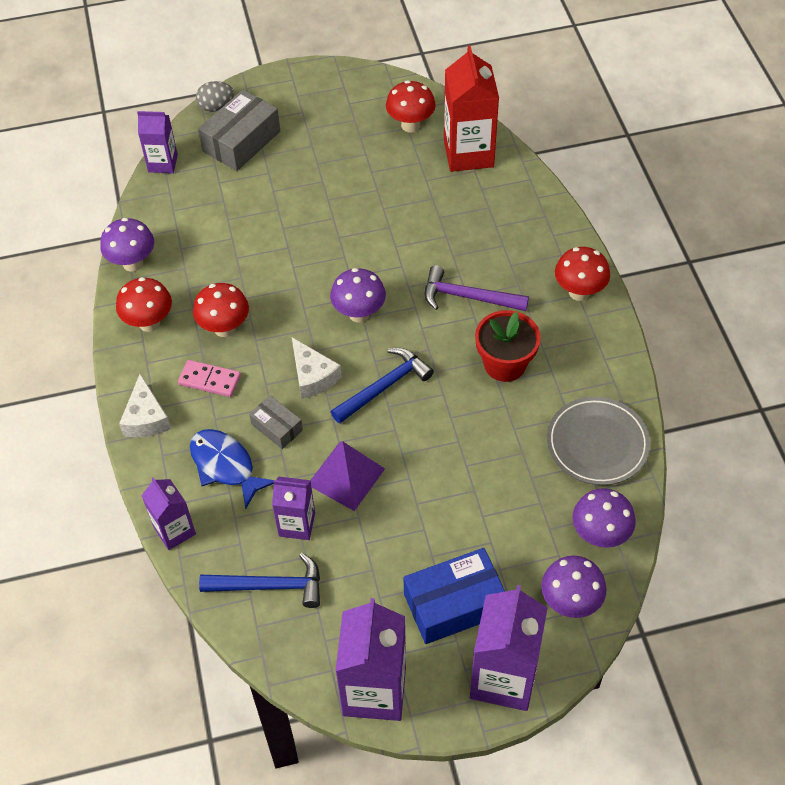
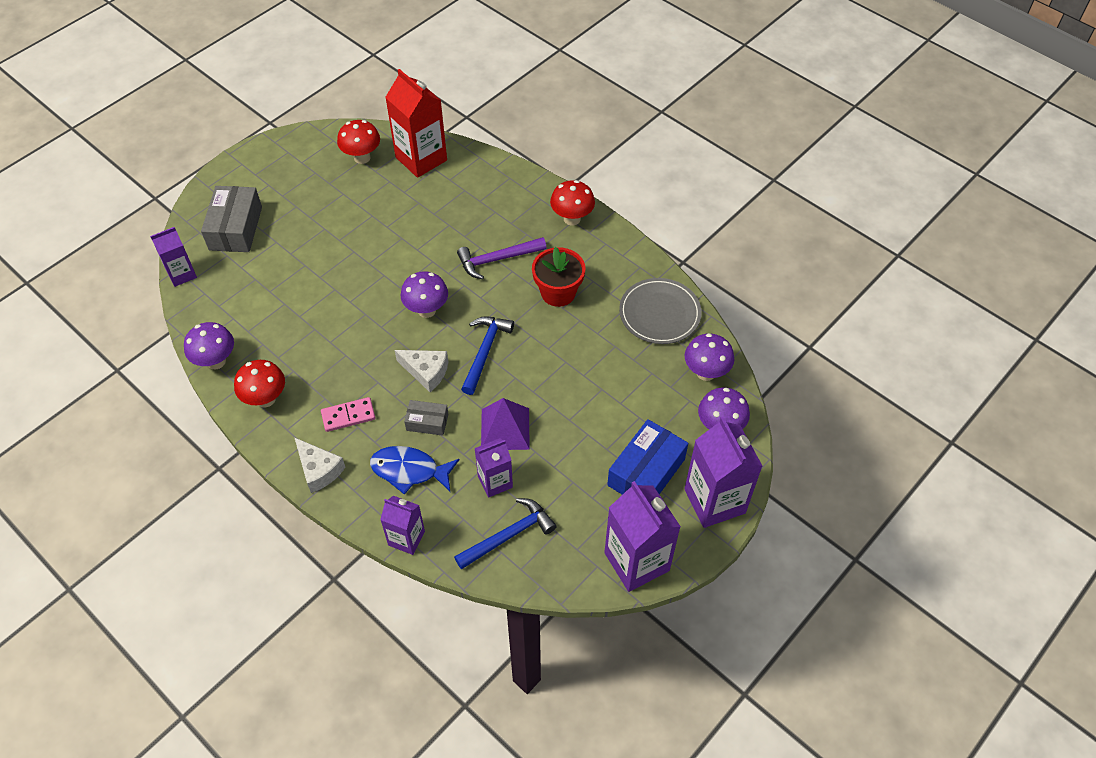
camera: 35 degrees left, 0 degrees up
(216, 107) = (193, 211): grey egg -> none
(224, 328) = (330, 372): red mushroom -> none

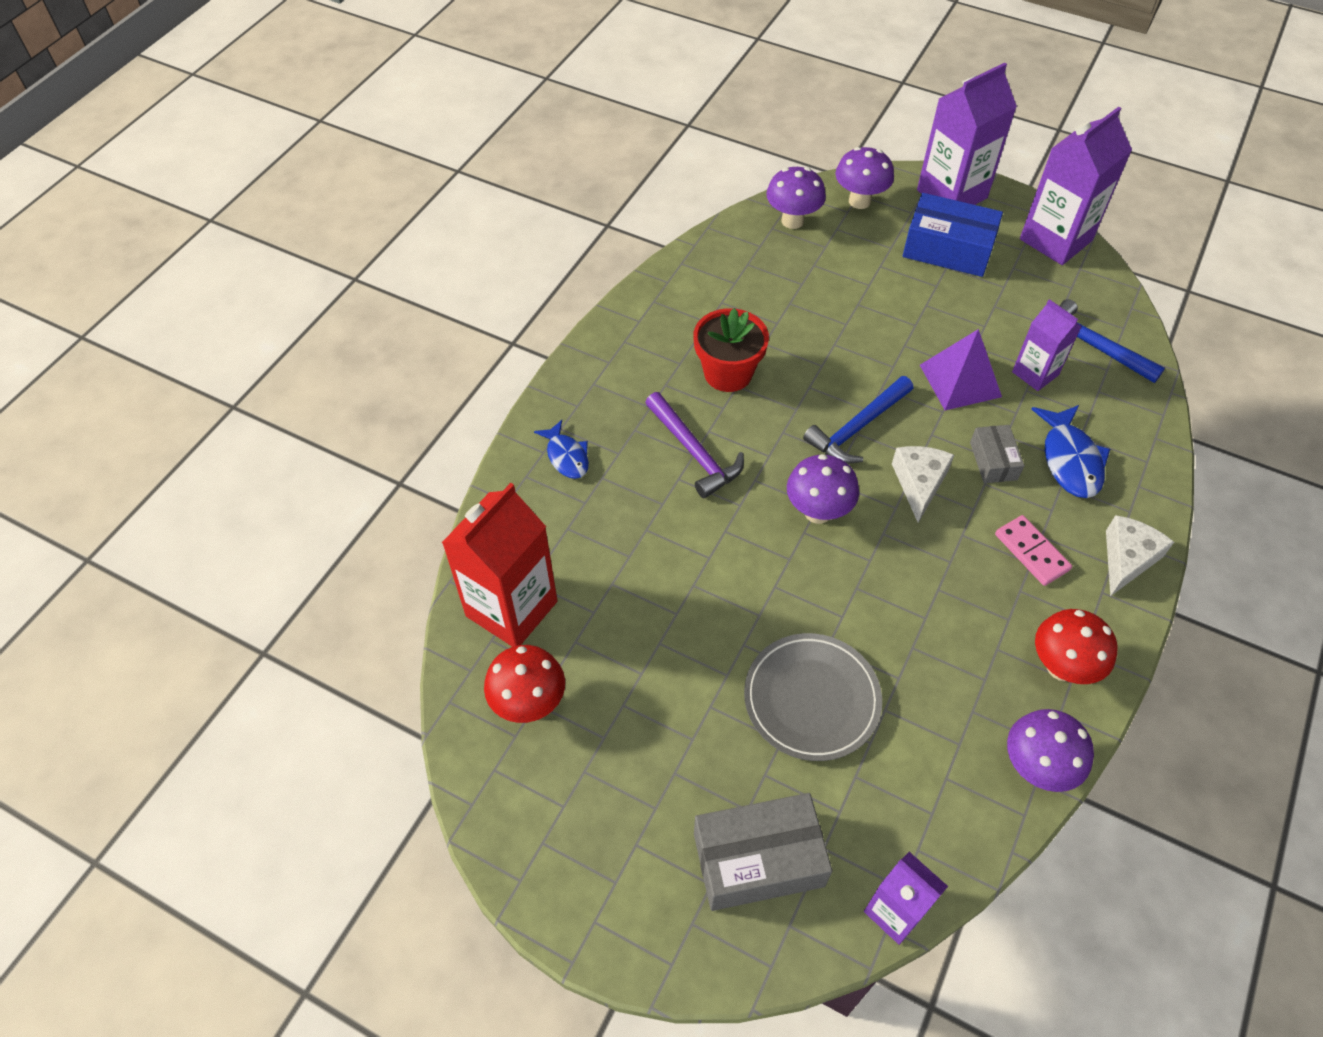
camera: 105 degrees left, 0 degrees up
(406, 538) = (1156, 437): purple carton -> none
(485, 352) = (857, 428): blue hammer -> blue hammer turned 45 degrees counterclockwise
(517, 198) = (566, 456): none -> blue fish
(572, 219) = (589, 385): red mushroom -> none
(659, 314) = (723, 271): grey plate -> grey plate (811, 699)

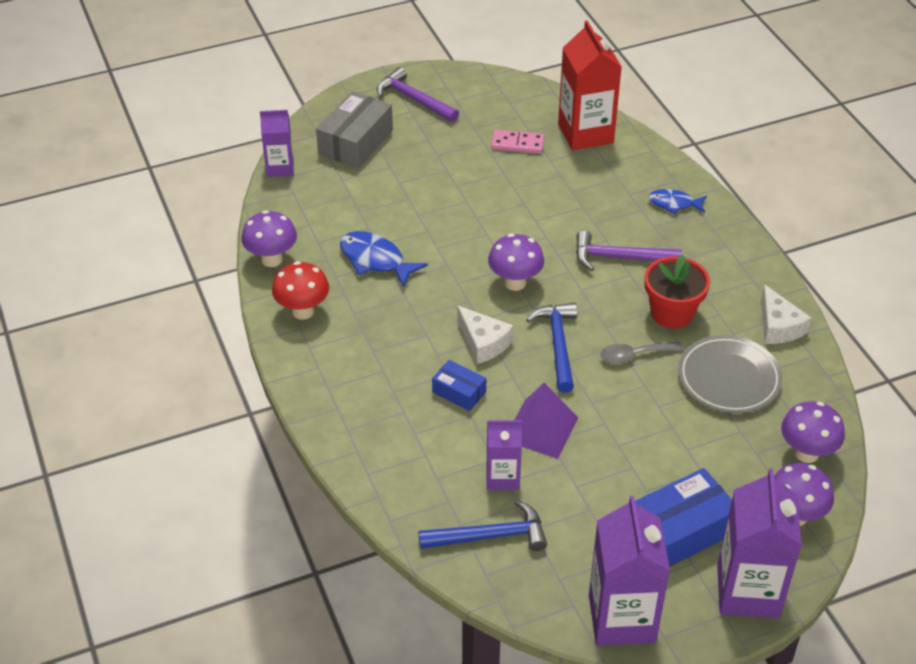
camera: 130 degrees right, 10 degrees down
(529, 703) = (521, 114): red mushroom -> none
(607, 860) = (414, 99): none -> purple hammer
(808, 369) = (635, 355): none -> grey spoon
(811, 699) = (406, 206): grey plate -> grey plate (729, 378)
(993, 461) = (459, 392): grey box -> blue box
(1032, 552) = (379, 357): pink domino -> pink domino (517, 144)
(1070, 460) = (415, 432): blue fish -> blue fish (375, 260)
(1127, 559) = (322, 397): white cheese -> white cheese (778, 326)

